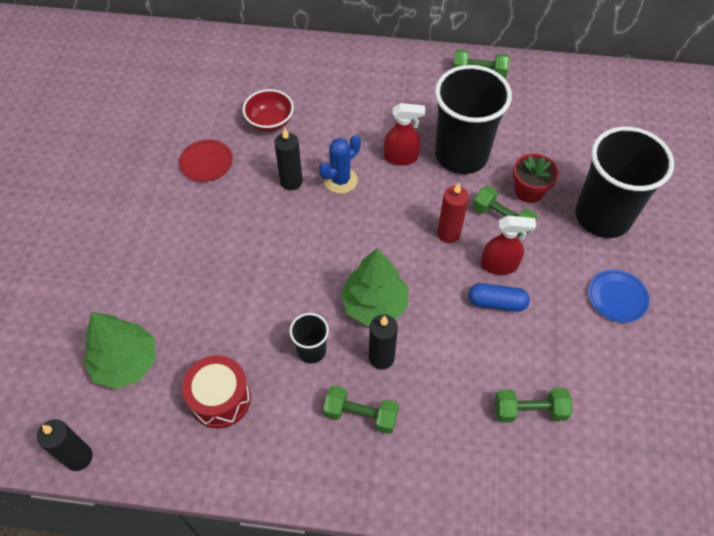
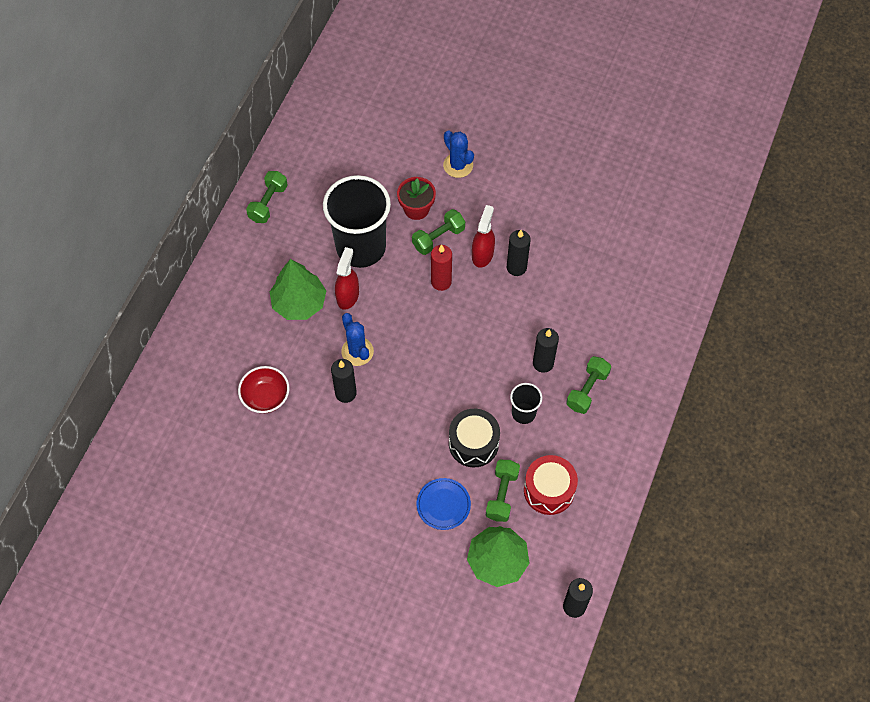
camera: 75 degrees left, 5 degrees up
(206, 162) = (298, 463): red plate -> none
(261, 308) = (473, 443): none -> black drum
(374, 304) = (493, 356): green tree -> green tree (299, 303)
(496, 303) = (516, 267): blue capsule -> black candle
(529, 410) = (611, 275): green dumbbell -> green dumbbell (502, 494)
(602, 216) = (458, 165): black cup -> blue cactus
(617, 297) = (534, 184): blue plate -> blue plate (443, 505)

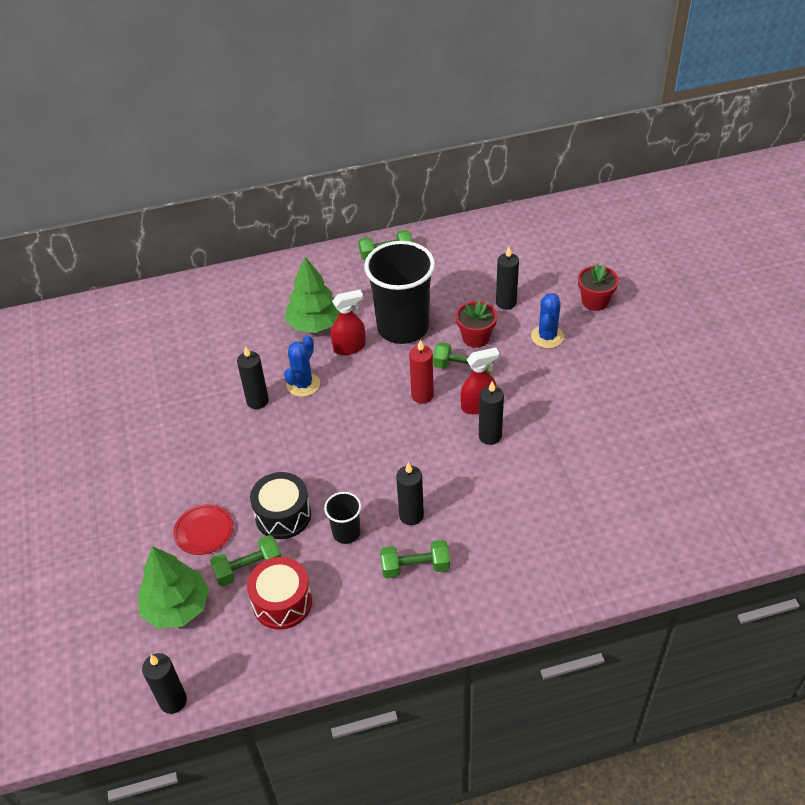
camera: 55 degrees right, 15 degrees down
(266, 397) = (211, 357): red bowl -> none
(400, 165) = (506, 303): none -> black candle
(443, 505) = (204, 531): blue plate -> red plate
(452, 111) = (595, 301): none -> red flower pot

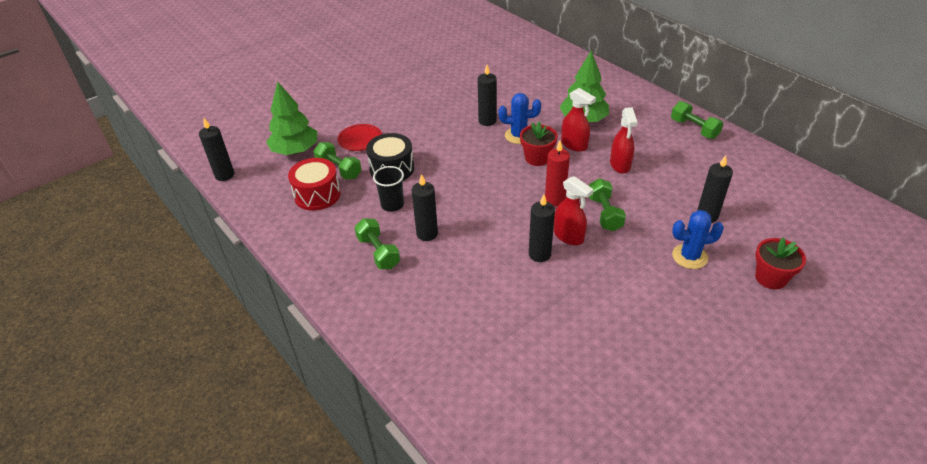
camera: 65 degrees right, 5 degrees down
(403, 327) = (620, 165): black cup -> red spray bottle
(476, 337) = (646, 210): red flower pot -> red flower pot (537, 158)

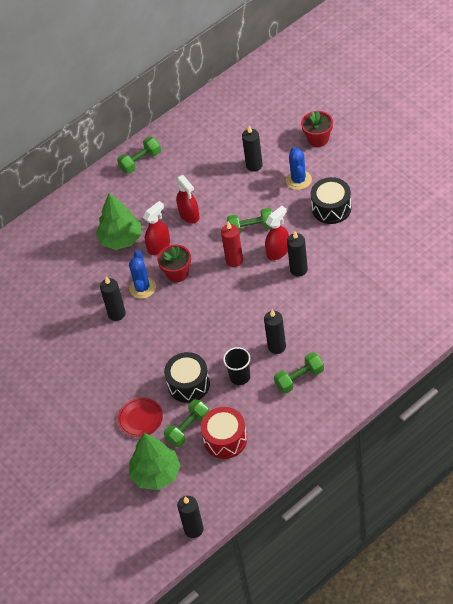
camera: 85 degrees left, 10 degrees up
(620, 165) = (189, 215): red spray bottle -> red spray bottle turned 60 degrees clockwise
(644, 288) = (331, 208): none -> black drum

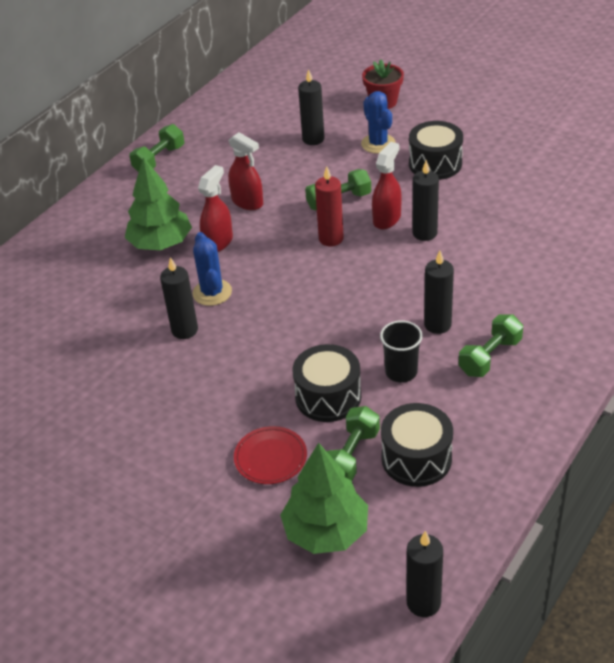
camera: 20 degrees left, 10 degrees down
(177, 273) = (256, 267): red flower pot -> none
(225, 439) = (416, 458): red drum -> black drum

